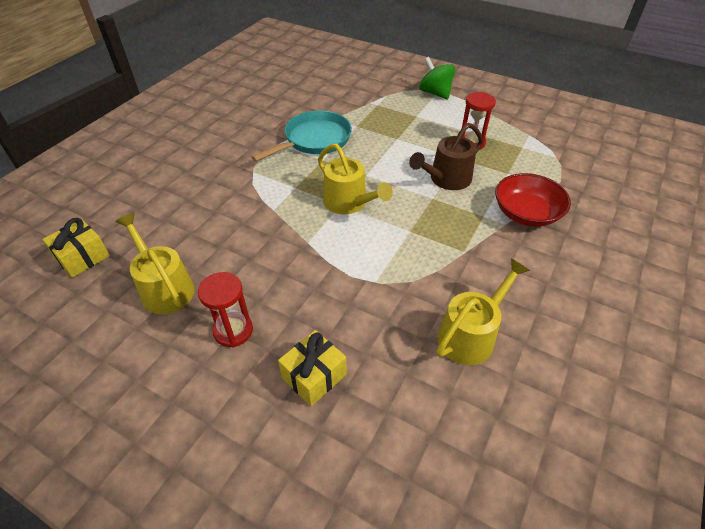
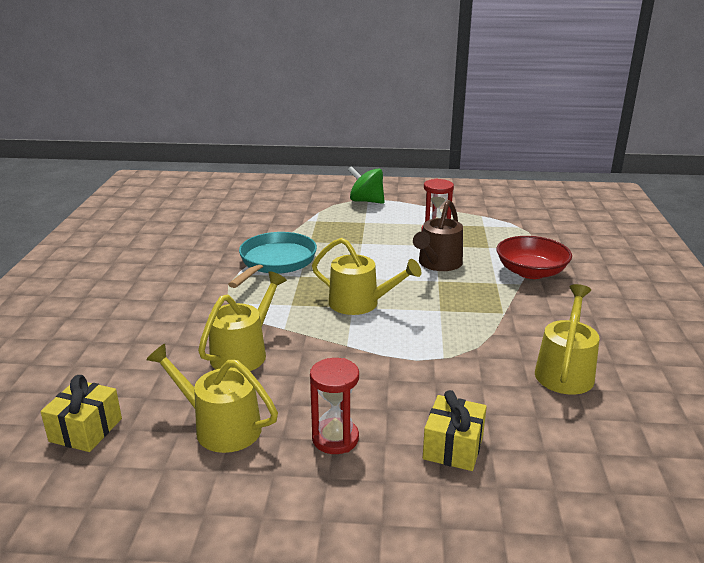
camera: 25 degrees left, 20 degrees down
(227, 224) = (243, 353): none -> yellow watering can

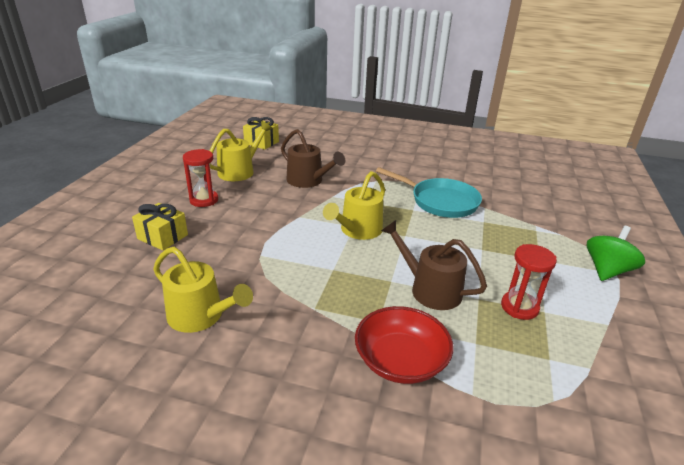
camera: 100 degrees right, 5 degrees up
(243, 353) = (308, 181): yellow watering can -> brown watering can

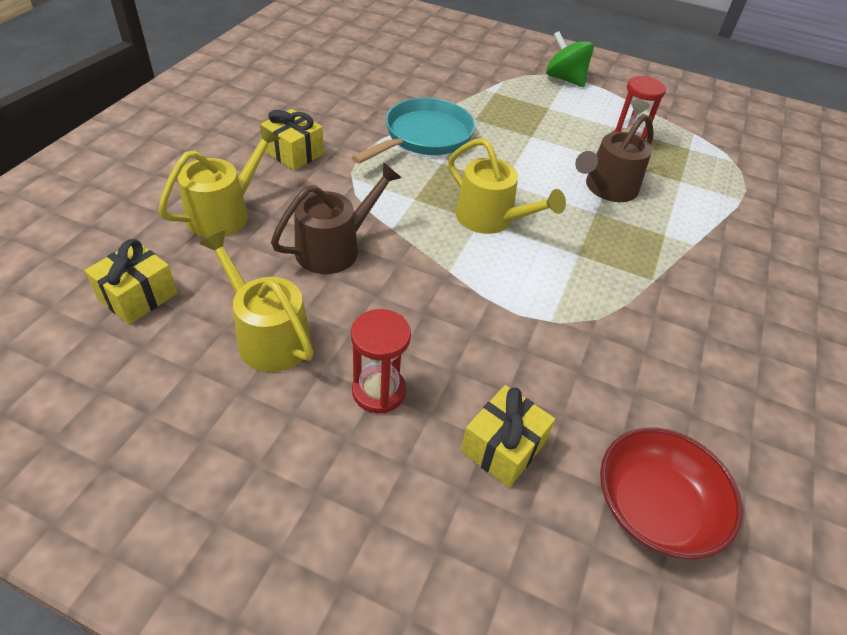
camera: 85 degrees left, 15 degrees up
(200, 316) = (688, 386): yellow watering can -> yellow watering can (224, 213)
(389, 162) = (294, 153): none -> yellow gift
(400, 361) = (716, 231): red bowl -> red bowl (655, 507)

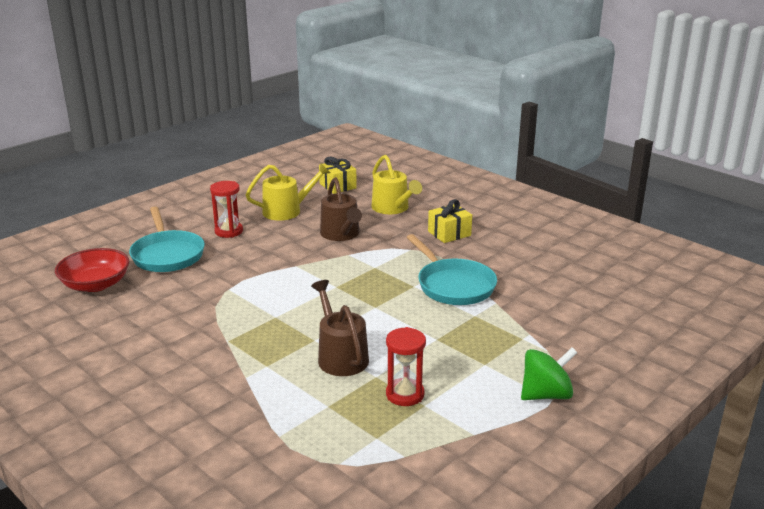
camera: 115 degrees right, 20 degrees down
(490, 219) = (335, 291): yellow watering can -> none
(503, 447) = (167, 254): yellow gift -> turquoise pan

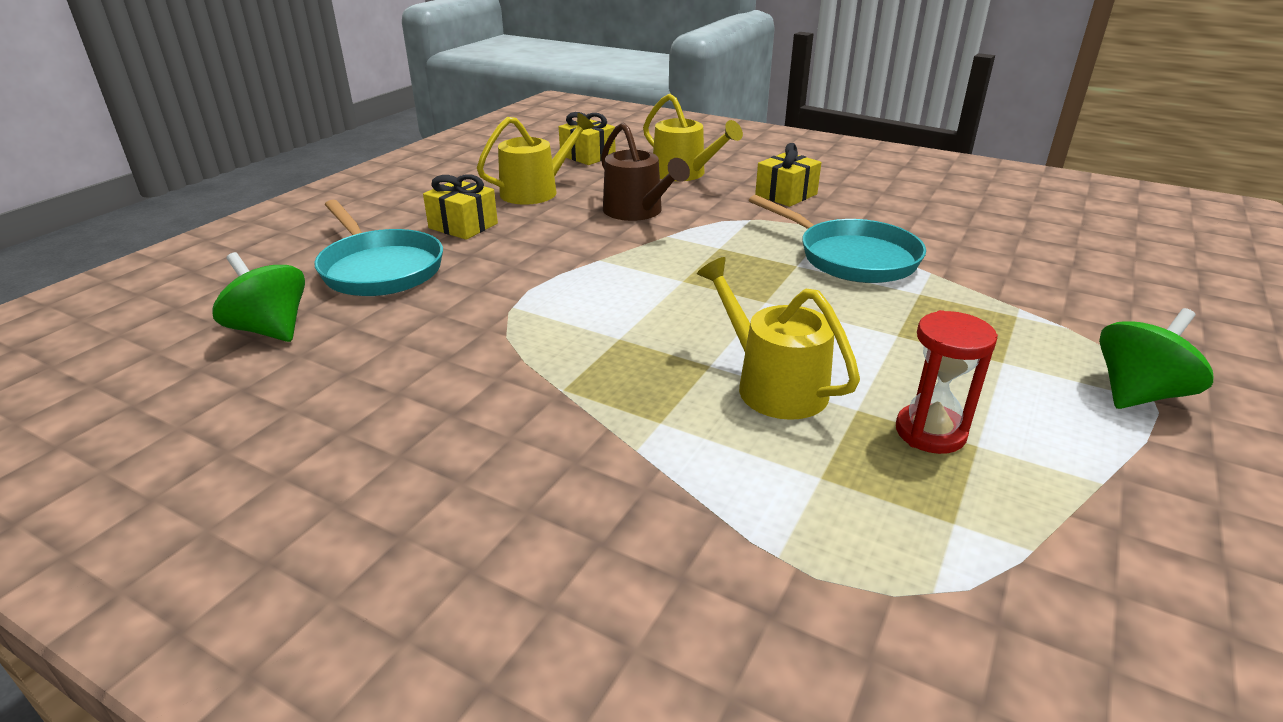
camera: 15 degrees left, 5 degrees up
(96, 284) = (270, 330): red bowl -> green spinning top
(229, 231) = (463, 226): red hourglass -> yellow gift
(340, 356) = (773, 385): brown watering can -> yellow watering can

